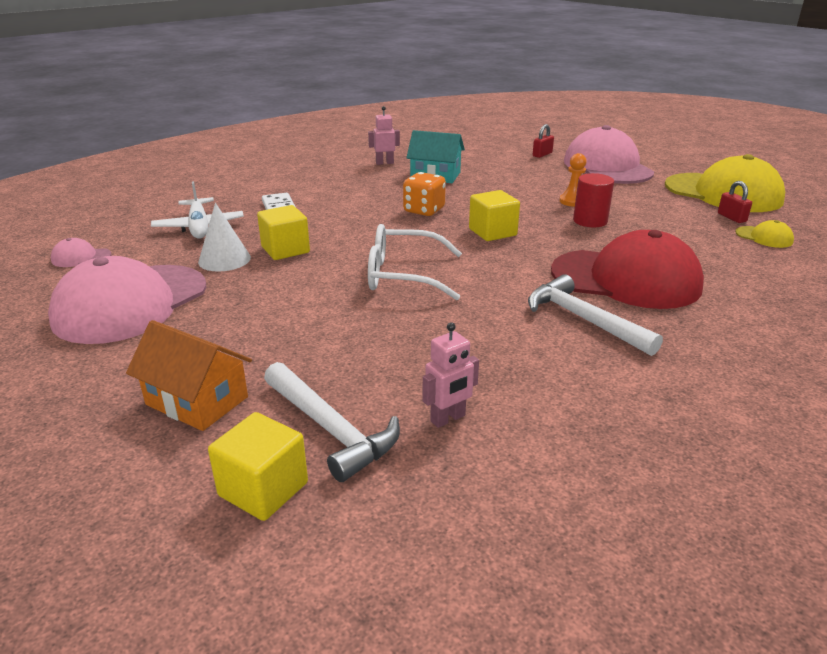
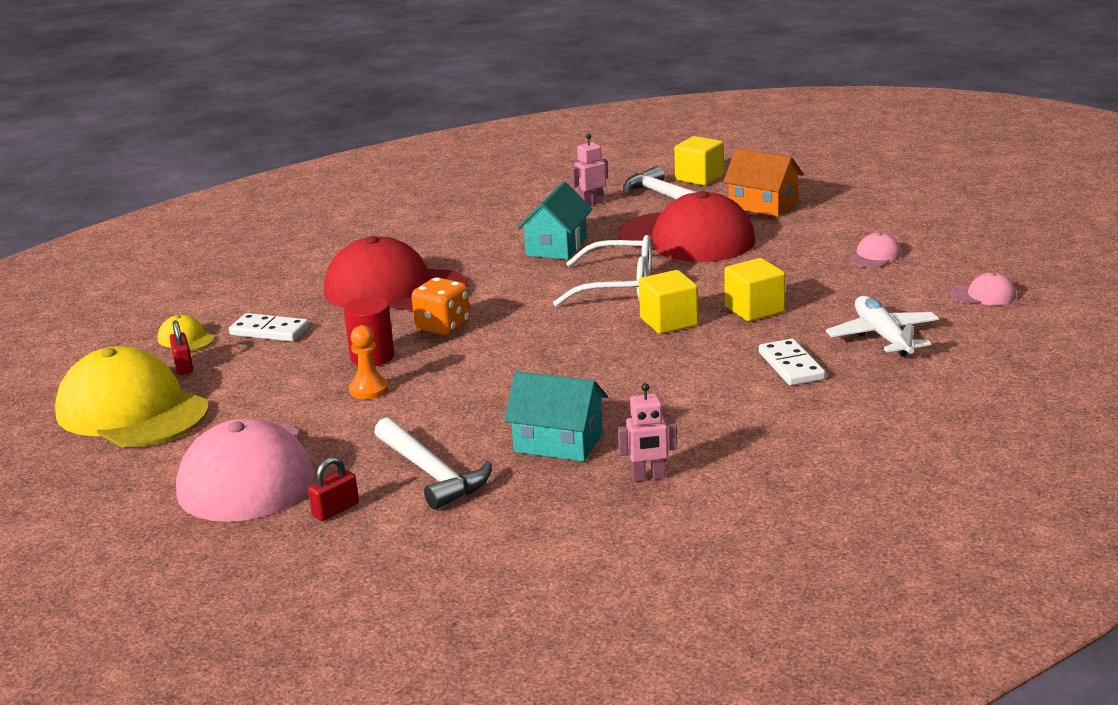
camera: 175 degrees left, 5 degrees down
(131, 303) = (875, 256): pink cap -> pink cap, size x0.41
(224, 259) = (817, 297): white cone -> none
(322, 338) = (687, 238): none -> red cap
(424, 210) = (587, 369): orange dice -> orange dice (443, 327)
(478, 330) = (556, 246): none -> turquoise house
(492, 232) = (506, 338): yellow cube -> yellow cube (669, 322)
(583, 319) = (463, 256): white hammer -> white hammer (432, 474)
(699, 241) = (269, 331): none -> white domino

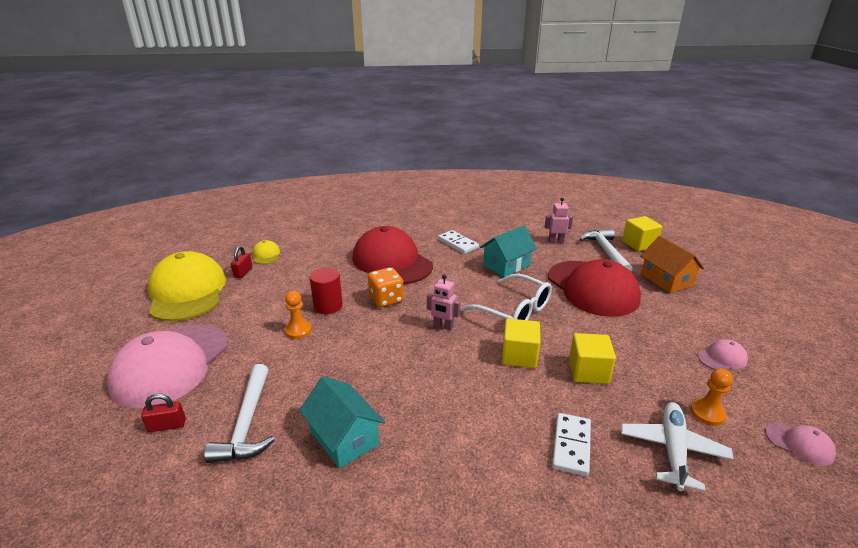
camera: 30 degrees right, 5 degrees up
(269, 331) = (304, 266): white domino -> white domino (458, 244)
(648, 477) = (362, 516): pink robot -> pink robot (443, 326)
(893, 302) = (707, 413): none -> orange pawn

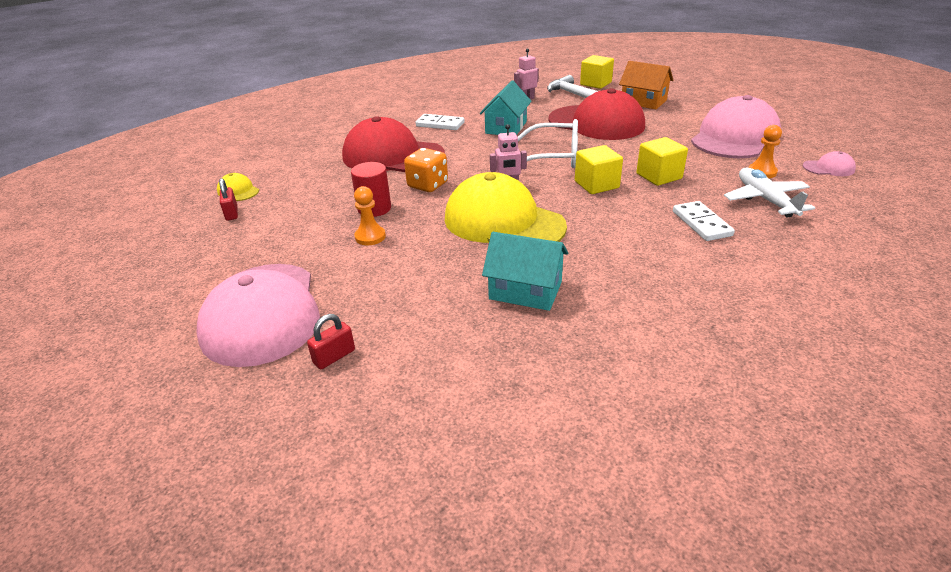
camera: 30 degrees left, 5 degrees up
(187, 292) = (183, 251): yellow cap -> yellow cap (503, 222)
(247, 424) = (420, 320): white hammer -> none
(722, 358) = (735, 137): pink cap -> pink cap, size x2.42

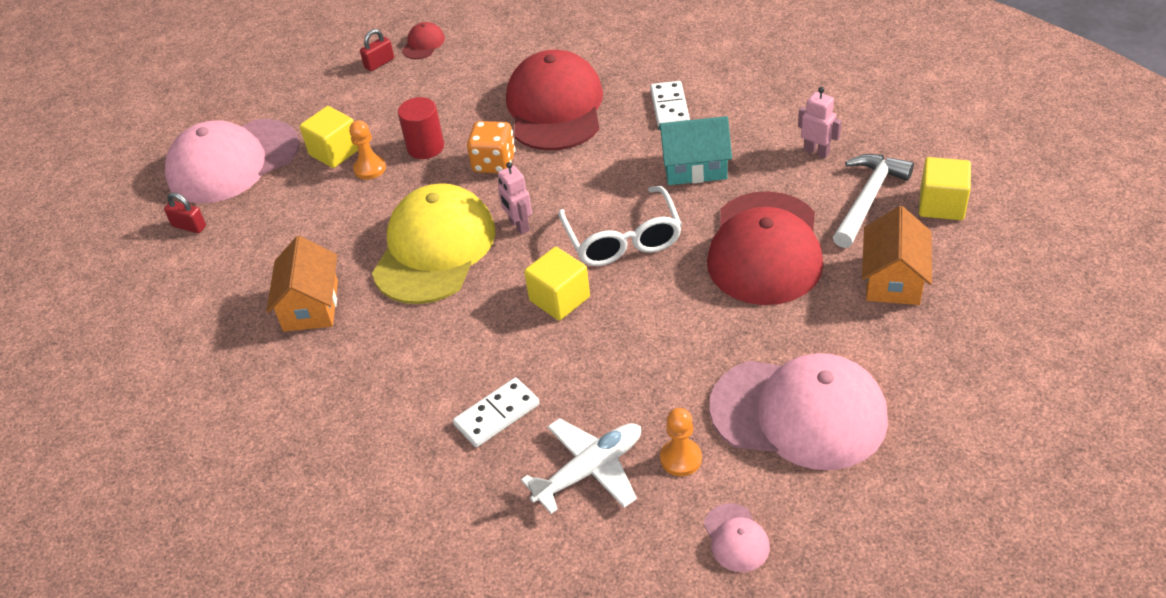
camera: 70 degrees right, 10 degrees up
(238, 191) = (423, 44): yellow cap -> red cap
(525, 290) = (310, 306): turquoise house -> orange house
(659, 176) = (612, 351): yellow cube -> yellow cube (335, 152)

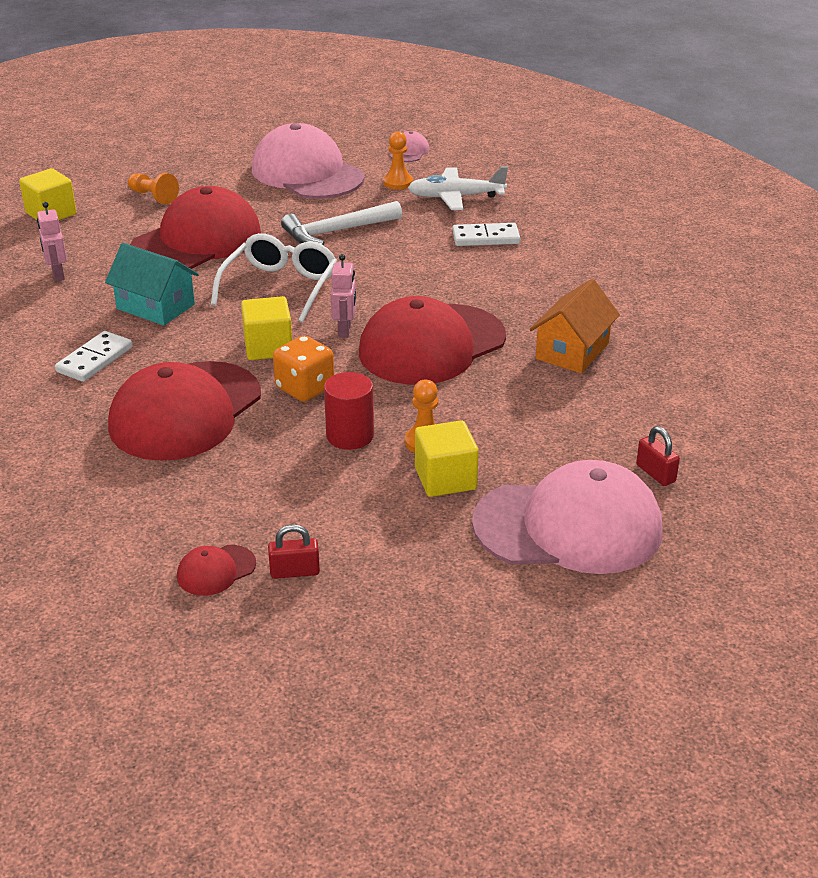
camera: 150 degrees left, 10 degrees down
(434, 249) = (431, 345): yellow cap -> red cap
(559, 299) = (373, 274): yellow cube -> yellow cube (268, 347)
(868, 199) = (84, 236): white hammer -> white hammer (336, 231)
(893, 279) = (153, 197): orange house -> orange pawn

